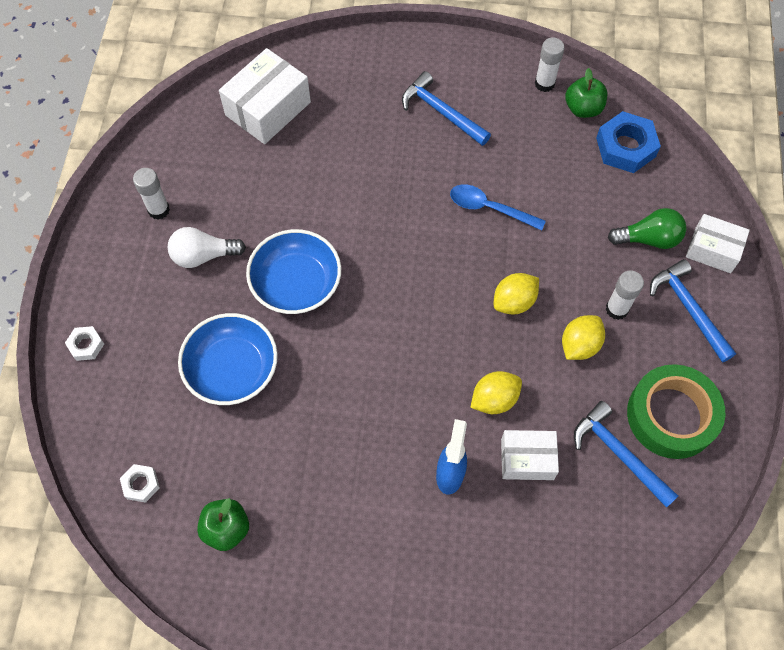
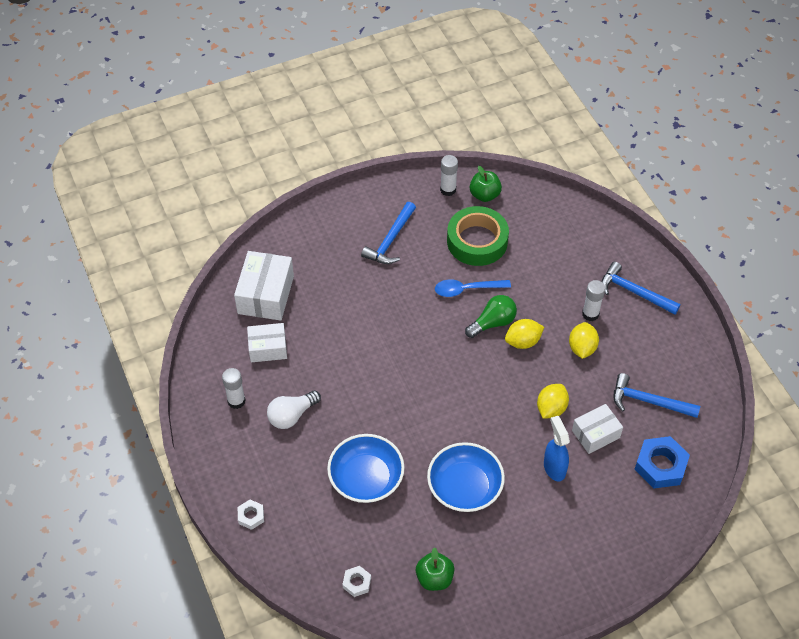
camera: 30 degrees left, 10 degrees down
(296, 284) = (370, 402): blue bowl -> blue bowl (464, 487)
(441, 111) = (390, 240): blue hammer -> blue hammer turned 75 degrees counterclockwise
(514, 302) = (523, 342): yellow lemon -> yellow lemon turned 45 degrees clockwise
(625, 147) = (529, 208): blue nut -> blue nut (660, 465)
(648, 239) = (581, 260): green light bulb -> green light bulb (493, 323)
(671, 415) = (665, 362): green tape -> green tape (477, 241)
(713, 250) = (625, 248): white box -> white box (268, 348)

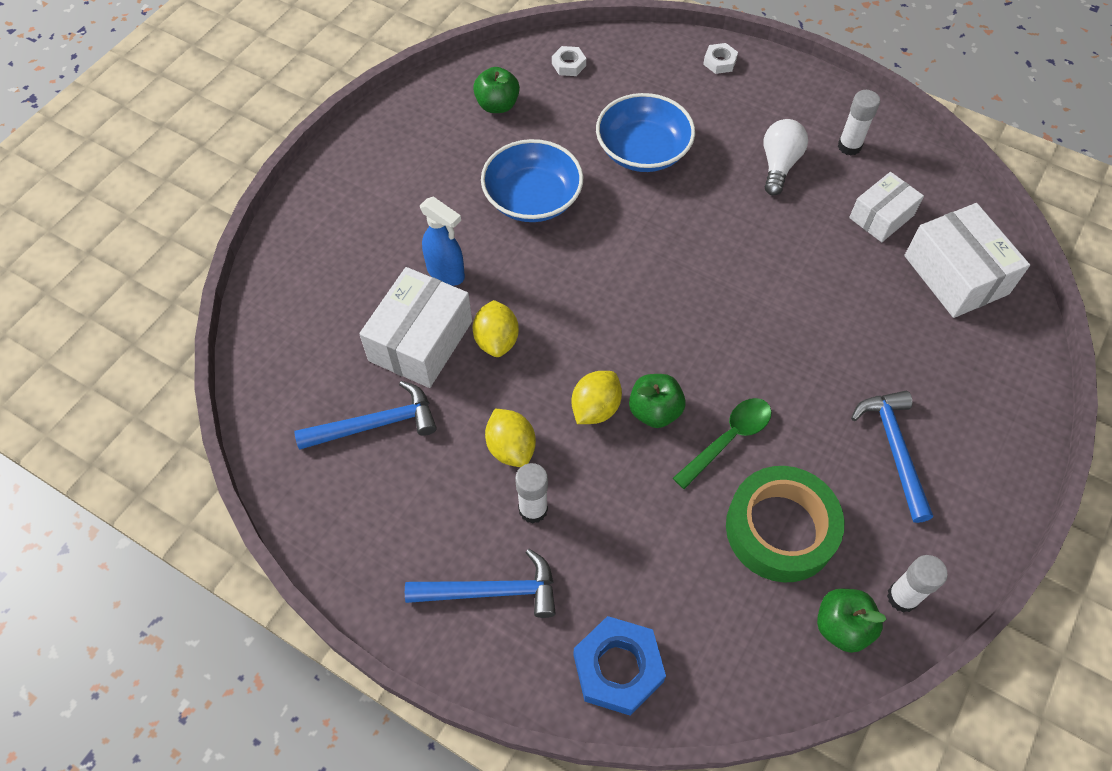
camera: 145 degrees right, 5 degrees up
(466, 289) = (728, 439): blue spoon -> green spoon
(493, 323) = (654, 411): green light bulb -> green apple
(595, 434) = (421, 341): white box -> white box, size x1.57
(660, 465) = (317, 348): blue nut -> blue nut (618, 668)

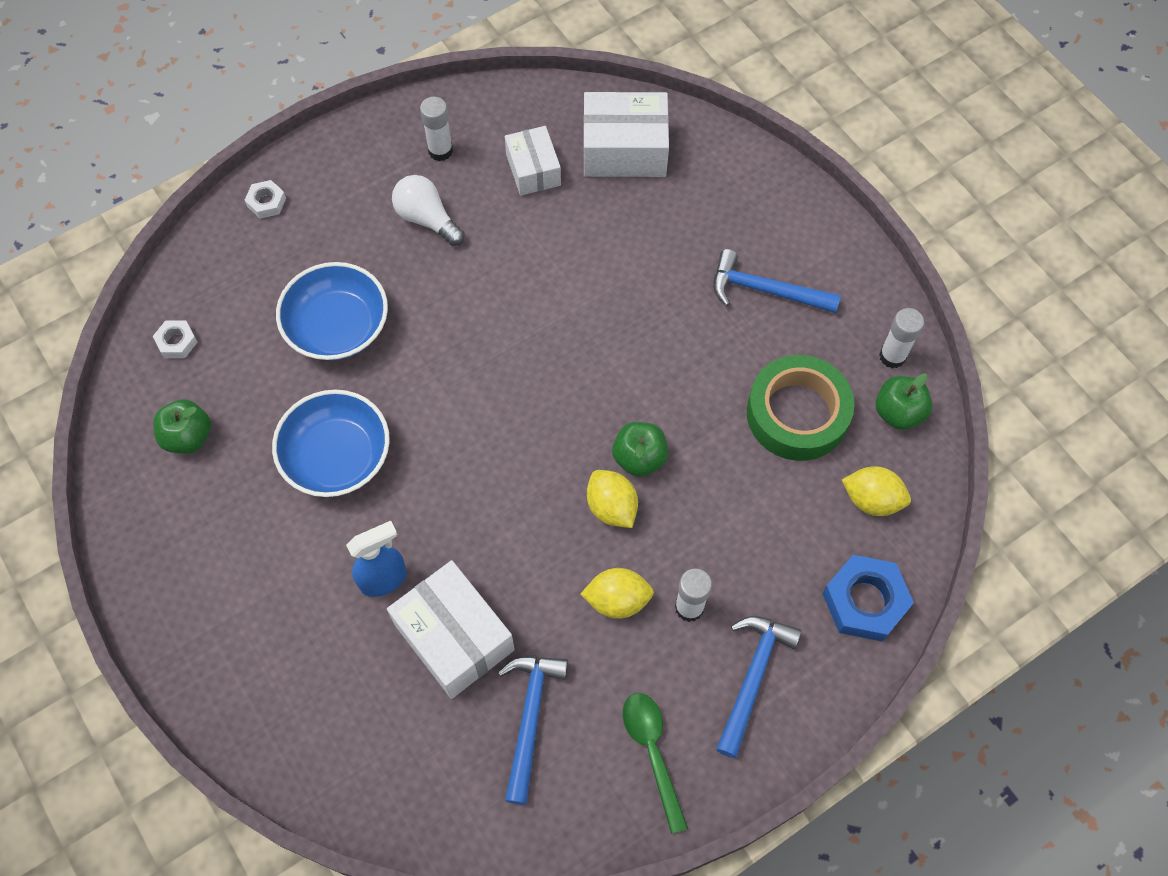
camera: 65 degrees left, 5 degrees up
(496, 340) = (492, 564): yellow lemon -> yellow lemon (872, 500)
(728, 439) = (696, 411): green spoon -> green spoon (652, 752)

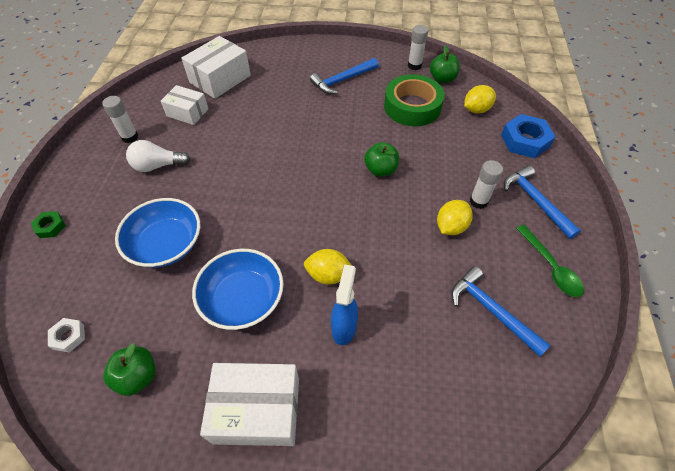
camera: 50 degrees left, 10 degrees down
(266, 202) = (50, 227): white nut -> green nut
(454, 637) = (411, 315): white box -> white box (257, 410)
(611, 507) = (397, 196): yellow lemon -> yellow lemon (328, 275)
(652, 752) = (550, 267): green spoon -> green spoon turned 135 degrees counterclockwise

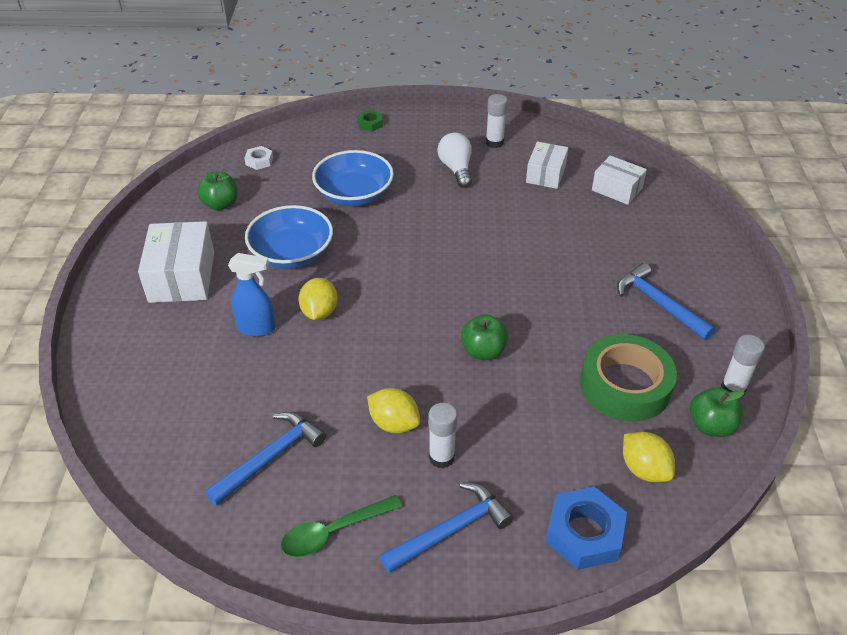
camera: 85 degrees right, 10 degrees down
(220, 79) = (617, 189): white box -> white box, size x0.64

